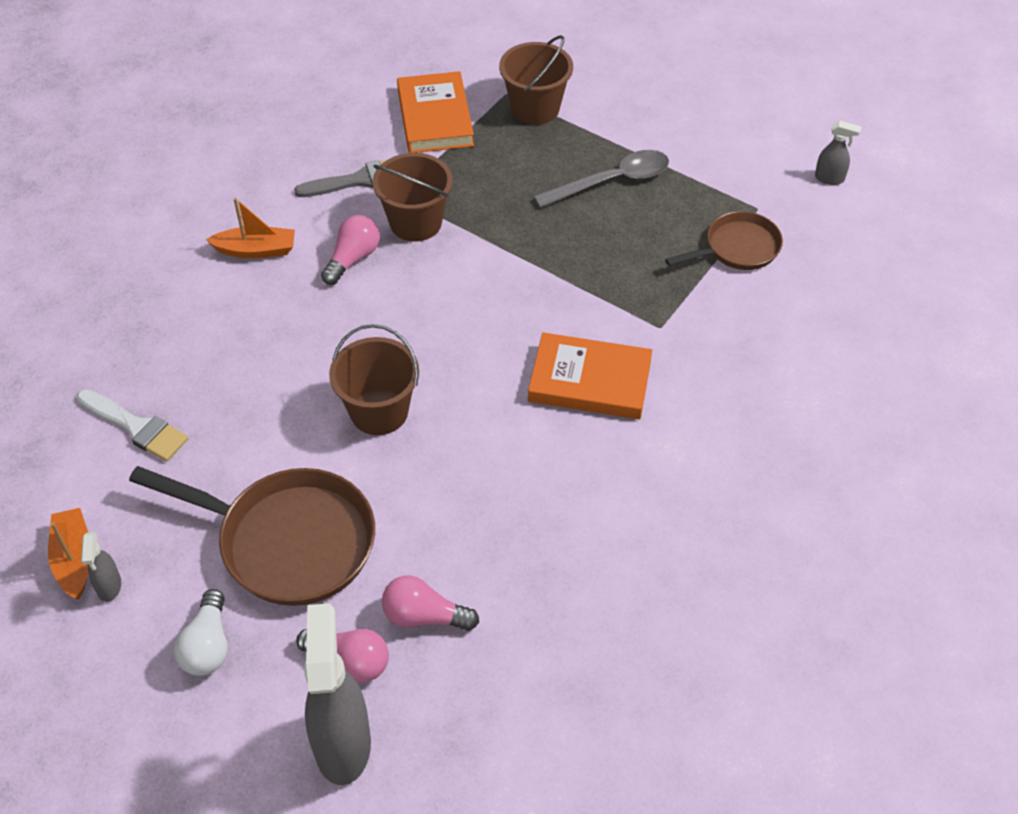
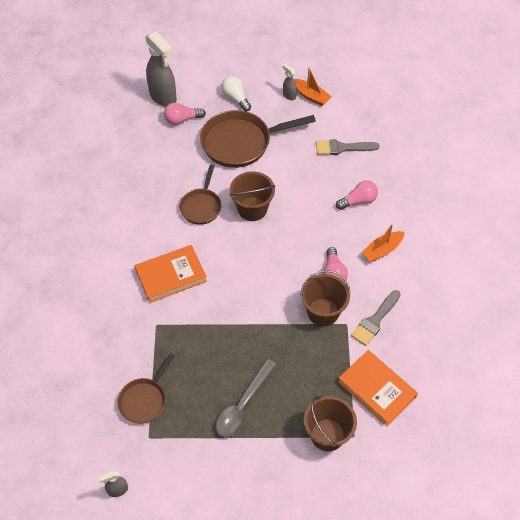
camera: 145 degrees right, 5 degrees up
(136, 427) = (342, 148): white brush -> grey brush
(424, 616) = (167, 146): pink light bulb -> pink light bulb (358, 201)
(456, 463) = (201, 206): none -> brown pan

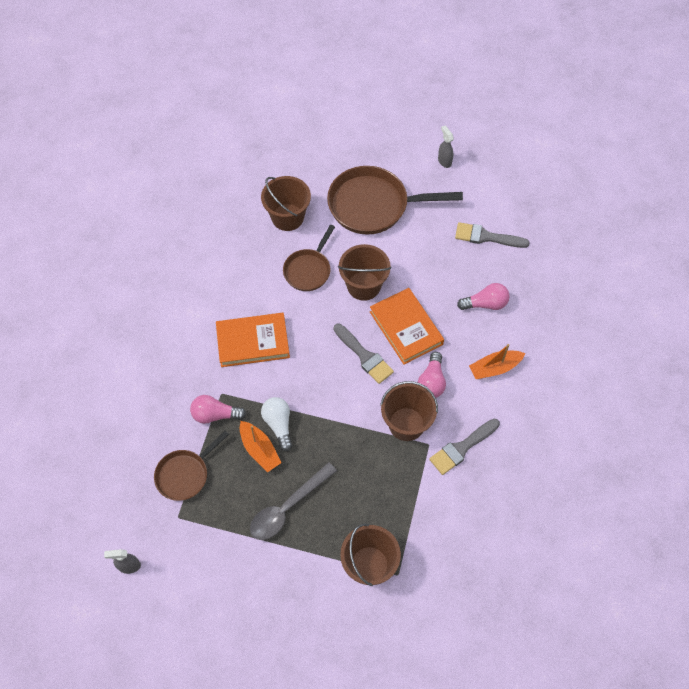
camera: 15 degrees right, 5 degrees up
(163, 97) = (303, 133): grey spray bottle -> none
(170, 167) = (287, 217): none -> brown bucket
(182, 119) = (317, 164): pink light bulb -> pink light bulb (215, 415)
(236, 98) = (383, 151): white light bulb -> white light bulb (279, 425)
(270, 265) = (364, 356): none -> grey brush
(311, 96) = (469, 167): orange boat -> orange boat (259, 450)
(376, 389) = (439, 528): orange book -> orange book (406, 328)

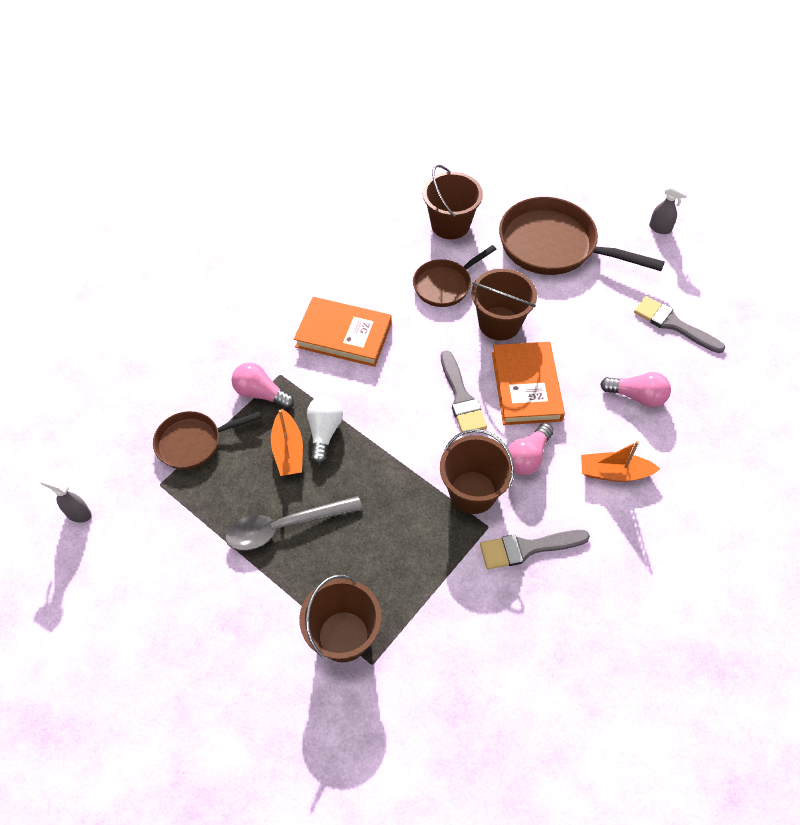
camera: 25 degrees right, 5 degrees down
(444, 161) = (660, 228): grey spray bottle -> grey spray bottle turned 120 degrees clockwise

